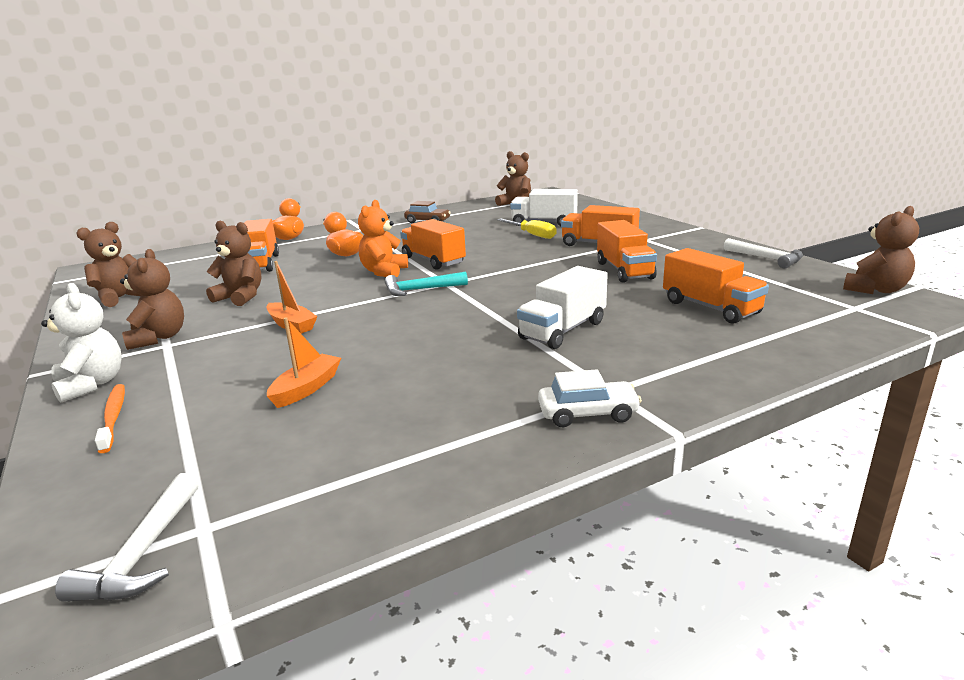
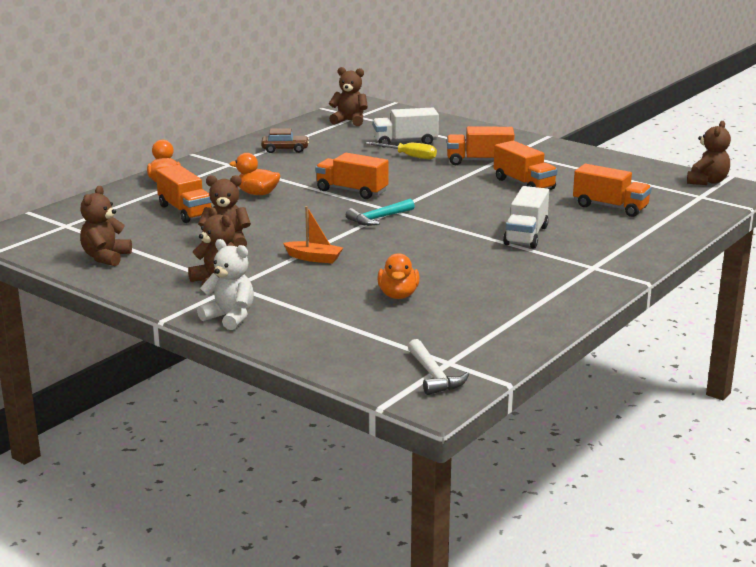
camera: 25 degrees left, 0 degrees up
(113, 417) = (290, 330): orange toothbrush -> none
(307, 388) = (398, 295): orange boat -> orange duck
(384, 272) = (322, 206): orange teddy bear -> none
(588, 414) = (592, 281): white car -> none
(766, 258) = (621, 163): white hammer -> none

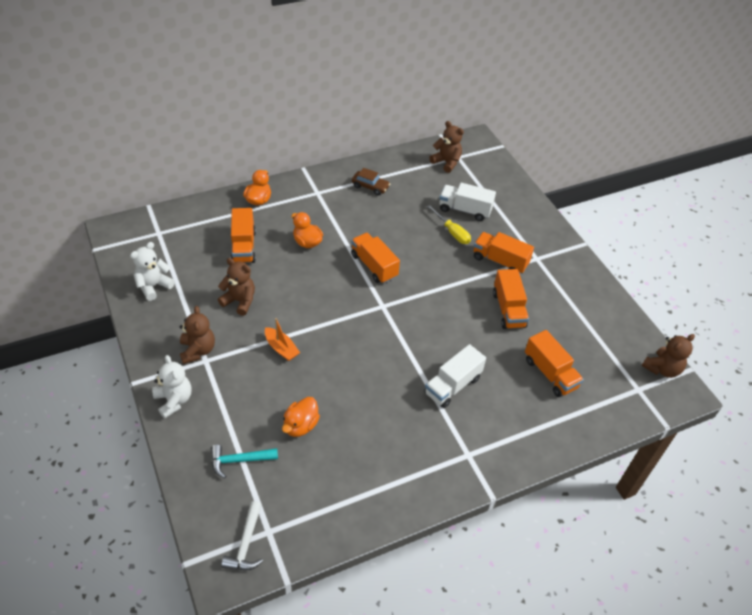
camera: 25 degrees right, 25 degrees up
(106, 257) = (154, 286): brown teddy bear -> white teddy bear
(379, 218) = (364, 313): turquoise hammer -> turquoise hammer (239, 460)

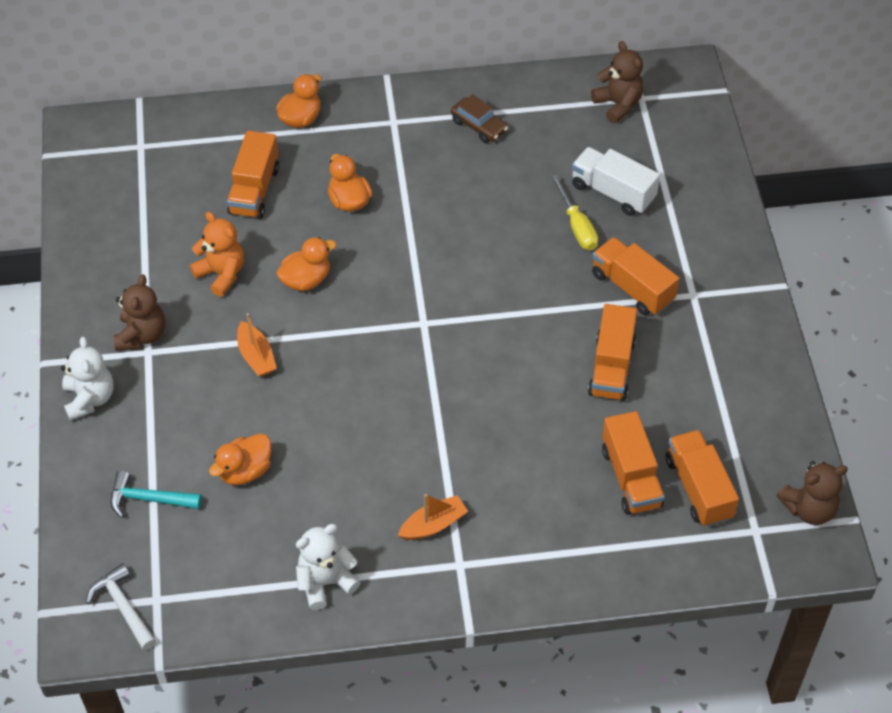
camera: 20 degrees right, 5 degrees up
(154, 286) = (110, 228): white teddy bear -> white teddy bear (325, 582)
(239, 301) = (221, 274): brown teddy bear -> orange teddy bear
(246, 543) = (123, 607): white hammer -> white hammer turned 120 degrees clockwise
(297, 294) = (306, 280): none -> orange duck
(374, 266) = (434, 258): orange truck -> orange truck (698, 488)
(440, 432) = (433, 525): none -> orange boat
(452, 385) = (478, 463): white truck -> none

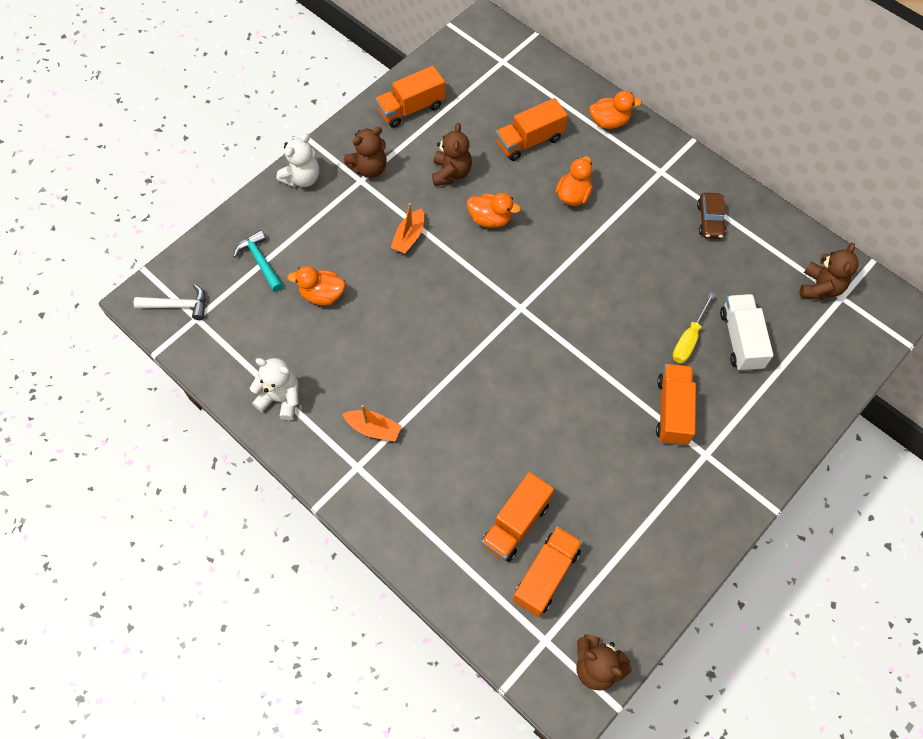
camera: 50 degrees right, 10 degrees up
(123, 607) = (178, 305): white hammer -> white hammer turned 75 degrees clockwise
(221, 274) = (451, 173): orange teddy bear -> brown teddy bear
(611, 367) = (593, 446): orange truck -> orange truck (411, 108)

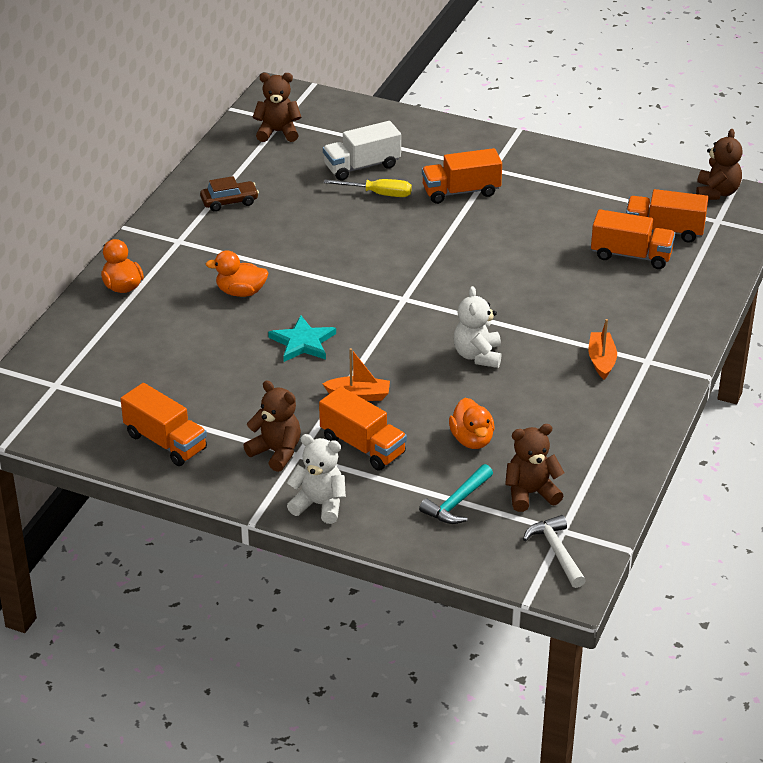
camera: 110 degrees left, 25 degrees down
(281, 399) = (613, 432): white teddy bear -> white teddy bear (477, 355)
(451, 173) = (252, 385): brown teddy bear -> brown teddy bear (530, 493)
(490, 219) = (303, 342): orange duck -> turquoise star
(529, 141) = (176, 337): orange truck -> orange truck (363, 446)

